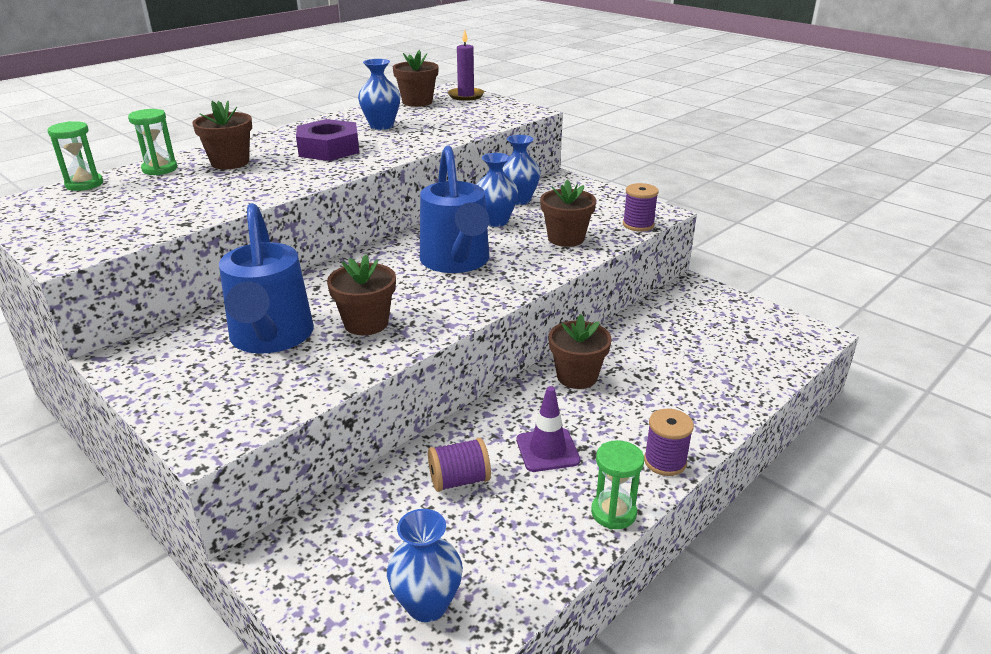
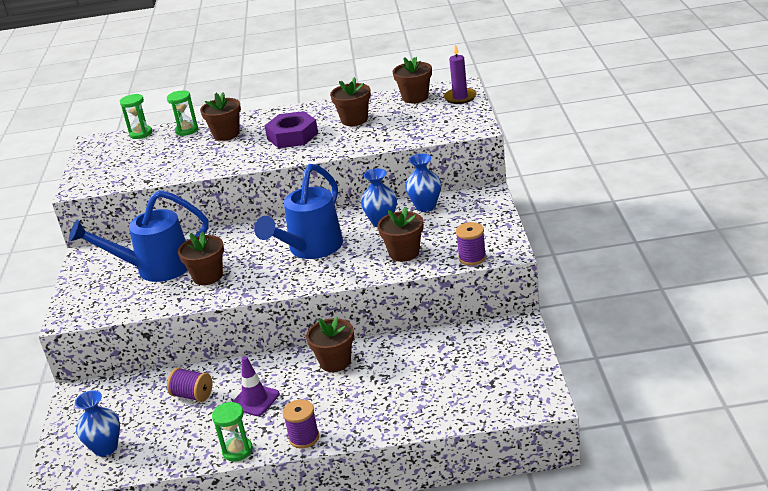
camera: 45 degrees right, 0 degrees up
(271, 338) = (155, 268): blue watering can -> blue watering can turned 45 degrees clockwise
(381, 126) = (354, 120): blue vase -> brown flower pot

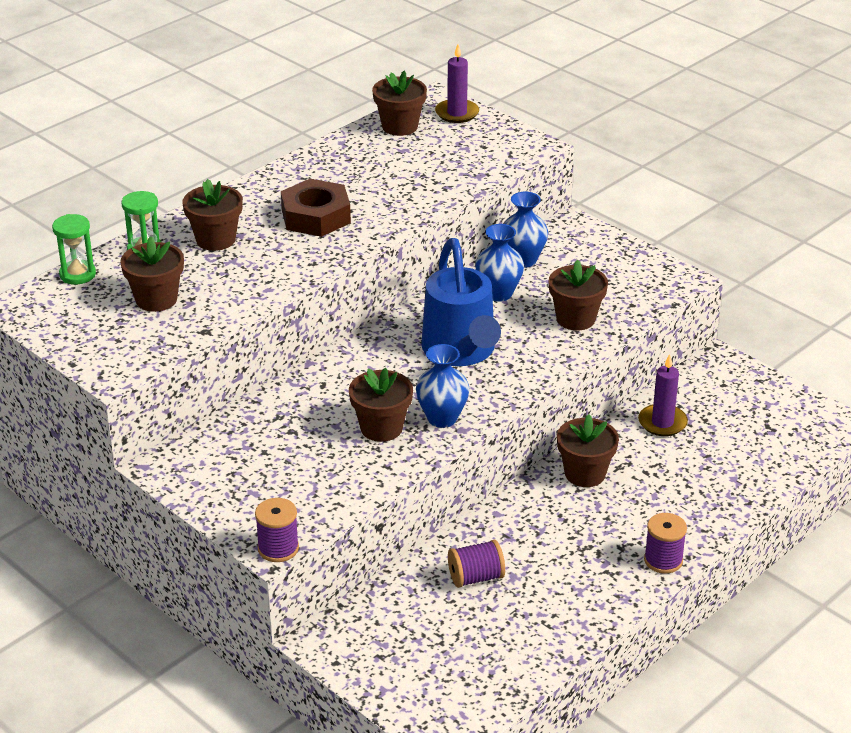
camera: 45 degrees left, 5 degrees up
(106, 448) = (459, 676): blue vase -> blue vase (442, 418)
(155, 268) = (295, 445): blue watering can -> none
(237, 451) = (613, 605): green hourglass -> none
(255, 400) = (555, 549): purple traffic cone -> none
(292, 136) = (315, 216): purple nut -> brown nut
(354, 120) = (366, 174): brown flower pot -> brown flower pot (156, 299)
(425, 350) = (662, 422): none -> purple candle
(472, 258) = (655, 299): purple spool -> purple spool (278, 548)

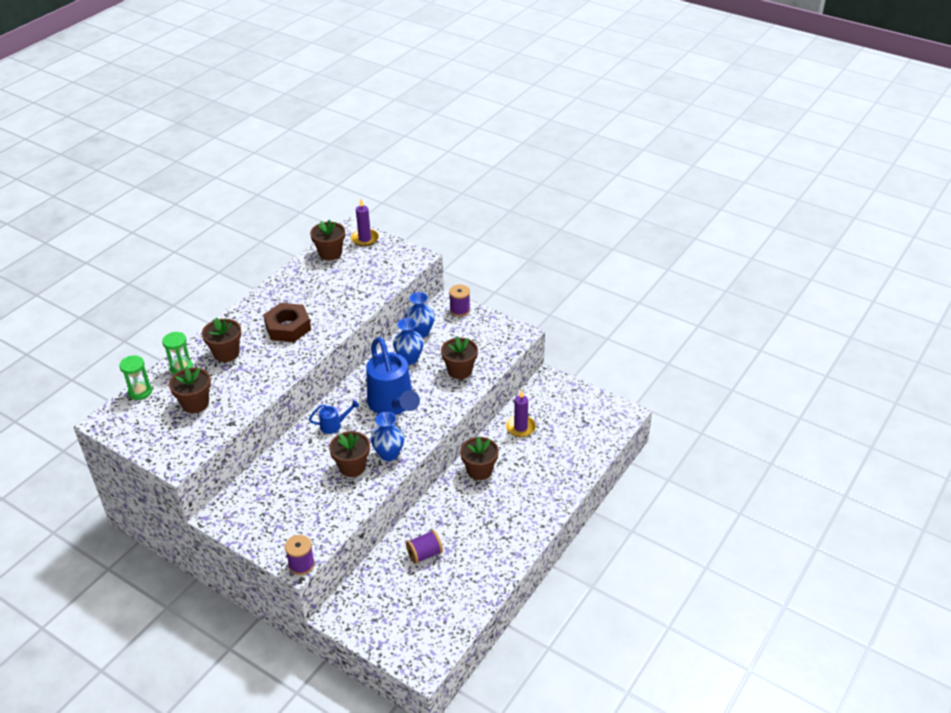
camera: 10 degrees left, 5 degrees up
(364, 369) = (334, 425): none -> blue watering can
(663, 560) = (536, 524): purple spool -> purple spool (460, 310)

